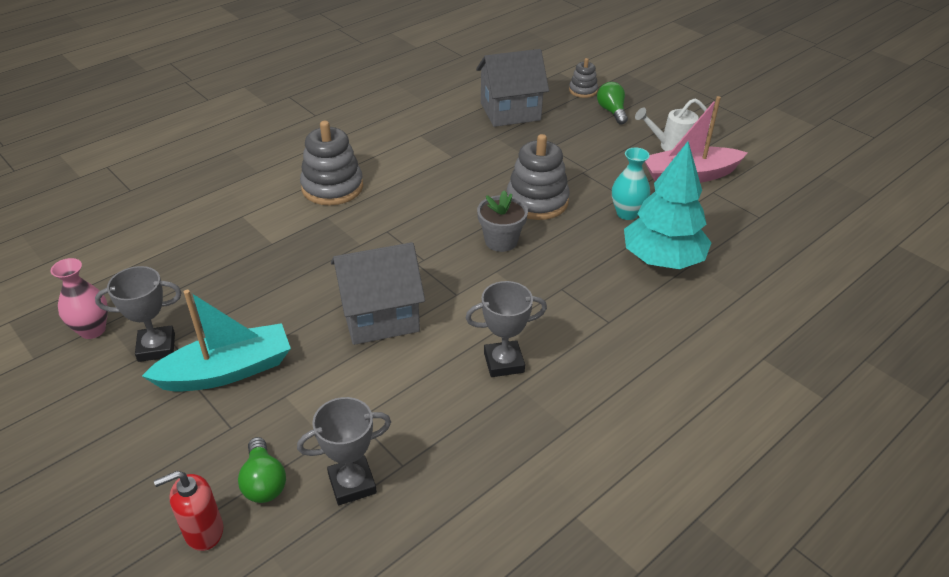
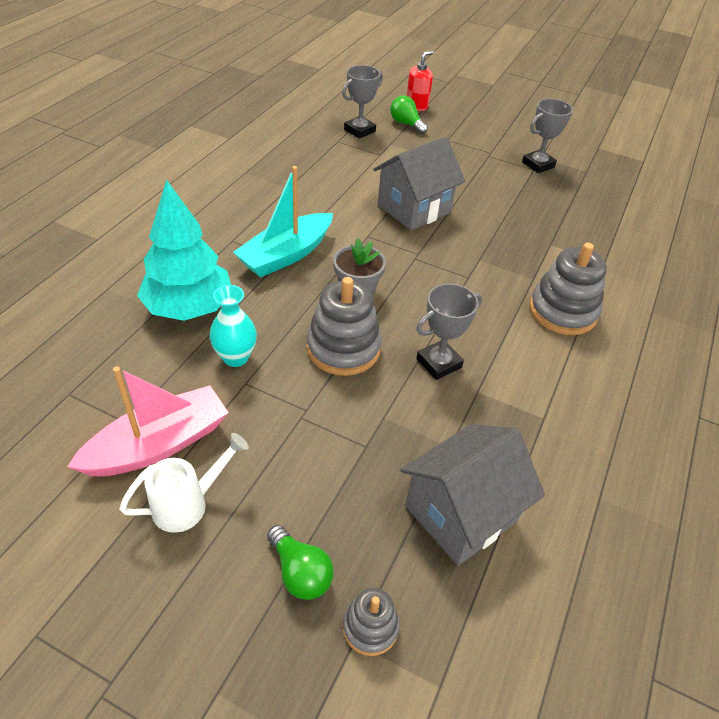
camera: 155 degrees right, 5 degrees up
(92, 330) = (589, 166): pink vase -> none
(227, 371) = (481, 161): turquoise boat -> turquoise boat (286, 255)
(504, 362) = (304, 198): grey trophy -> grey trophy (439, 363)

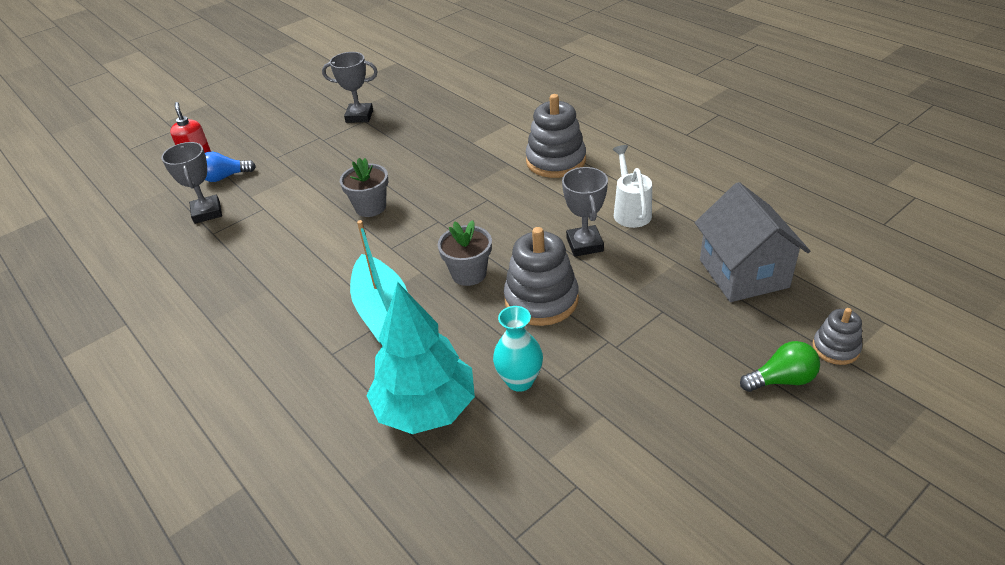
camera: 60 degrees left, 5 degrees down
(158, 445) = (616, 461): pink boat -> none
(187, 504) = (695, 447): white watering can -> white watering can (630, 211)
(406, 124) = (225, 177): green light bulb -> blue light bulb
(414, 209) = (370, 207): grey house -> grey flower pot
(538, 165) = (359, 116): grey trophy -> grey trophy turned 75 degrees counterclockwise

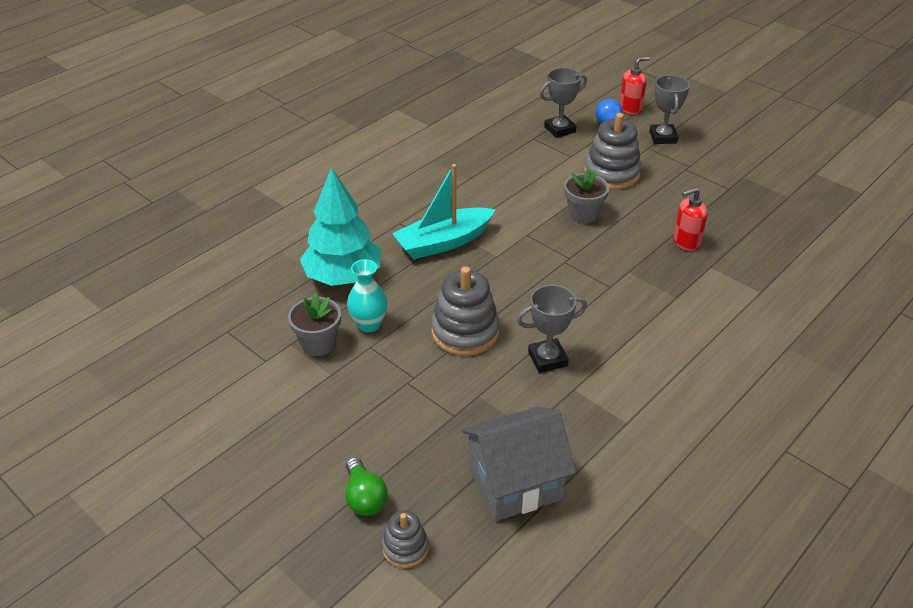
camera: 80 degrees right, 0 degrees up
(359, 116) = (736, 184): grey trophy -> grey trophy (663, 137)
(434, 151) = (686, 242): none -> red soap dispenser
(469, 273) = (496, 284): grey flower pot -> grey flower pot (318, 344)
(556, 161) = (691, 332): grey stacking toy -> grey stacking toy (611, 173)
(630, 211) = (609, 394): white watering can -> none

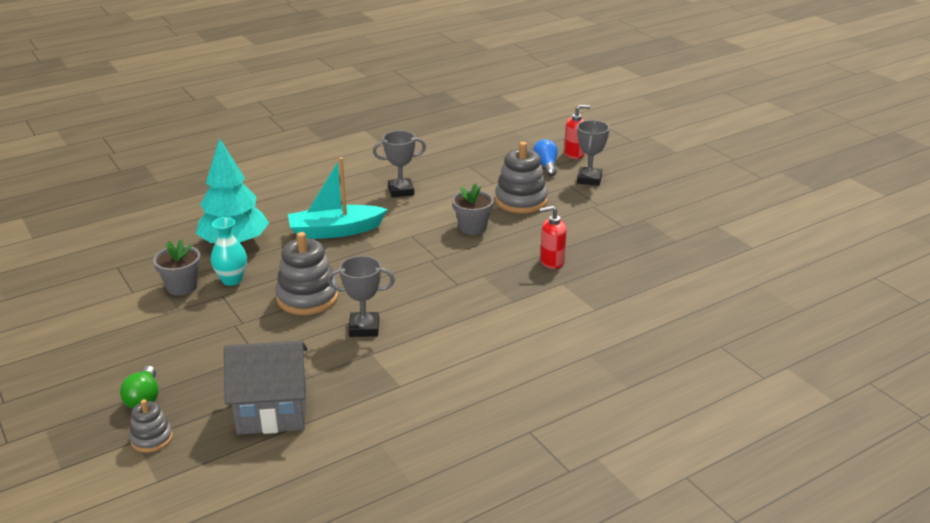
camera: 15 degrees right, 10 degrees down
(559, 129) = (497, 162): grey trophy -> grey trophy (401, 191)

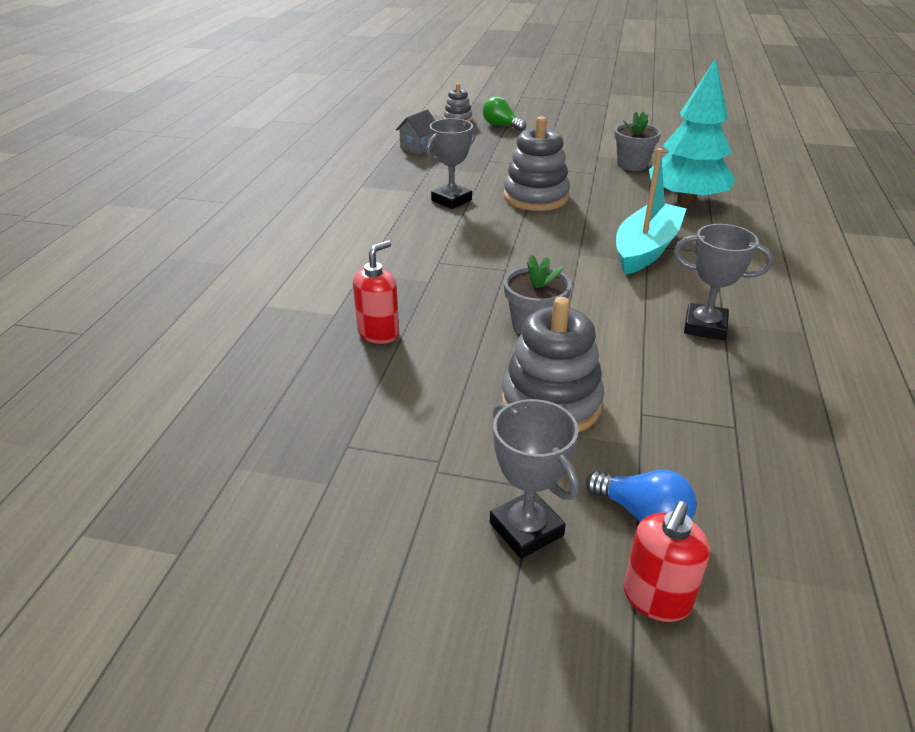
camera: 135 degrees right, 5 degrees up
(232, 280) = (615, 182): turquoise vase -> none
(272, 411) = (418, 148): grey house -> grey house, size x0.51
(401, 191) = (705, 326): grey trophy -> grey trophy turned 75 degrees clockwise

